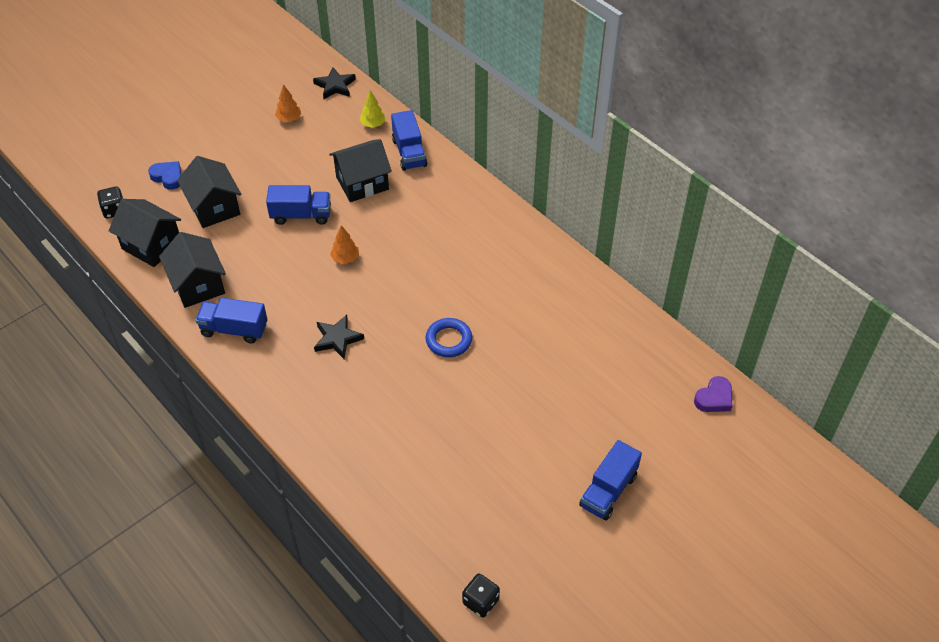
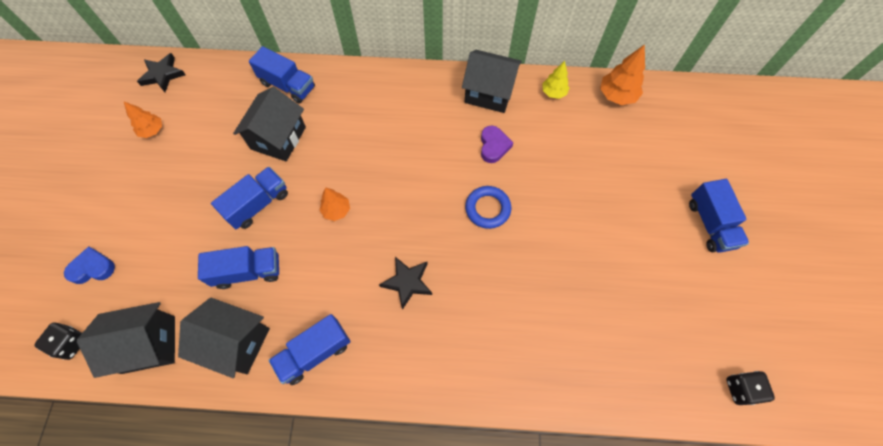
camera: 45 degrees left, 15 degrees up
(214, 207) = (171, 260): black house -> black house (489, 93)
(249, 250) = (248, 271): none -> blue truck
(373, 124) = (232, 84): yellow tree -> yellow tree (553, 92)
(656, 346) = (616, 96): none -> orange tree
(714, 398) = (687, 102): purple heart -> purple heart (493, 146)

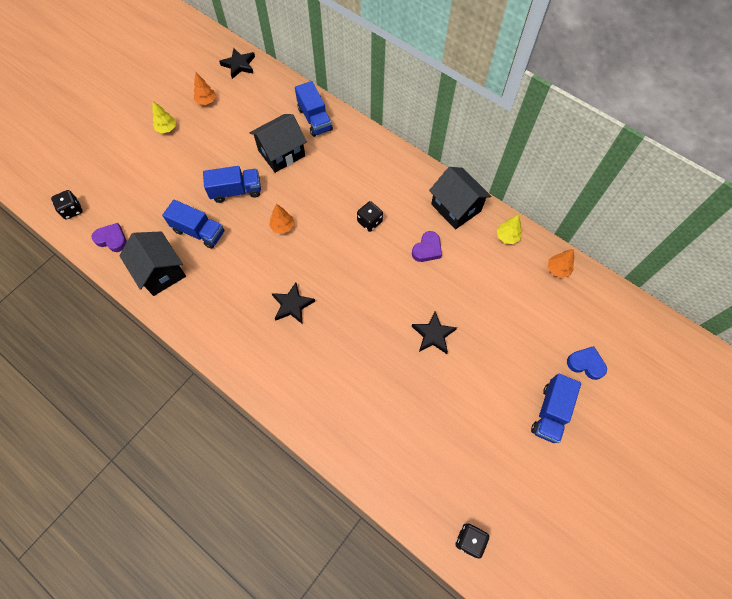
camera: 35 degrees right, 0 degrees up
(93, 268) = (113, 171): blue heart -> blue heart (586, 364)
(126, 184) = (167, 128): none -> yellow tree
(149, 344) = (112, 239): black house -> purple heart
(315, 352) = (201, 310): blue truck -> none
(420, 153) = (369, 222): none -> black dice
(487, 209) = (386, 291): blue ring -> none
(561, 222) = (433, 335): none -> black star
(616, 96) = (557, 269): orange tree -> orange tree, size x0.65

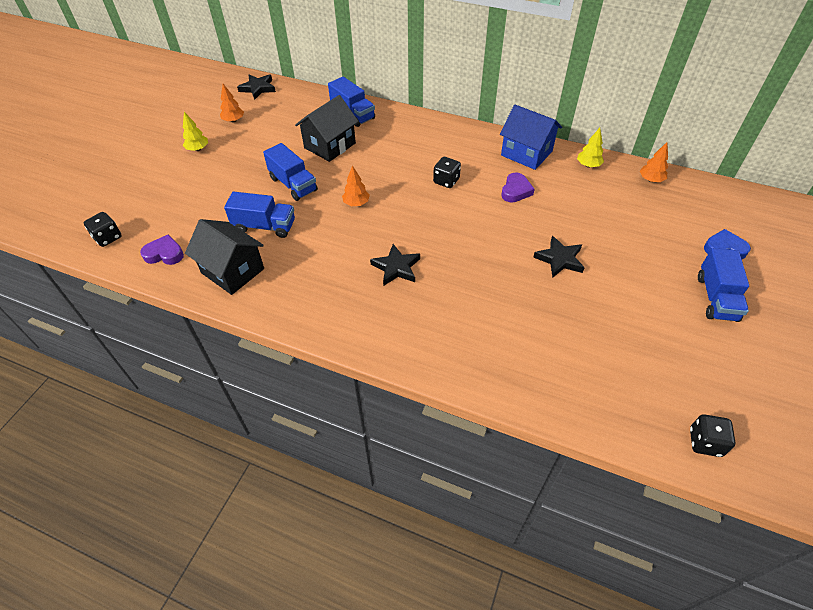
camera: 15 degrees left, 15 degrees down
(236, 191) = (293, 184): blue truck -> blue truck turned 75 degrees clockwise
(456, 207) = (526, 153): black house -> blue house

